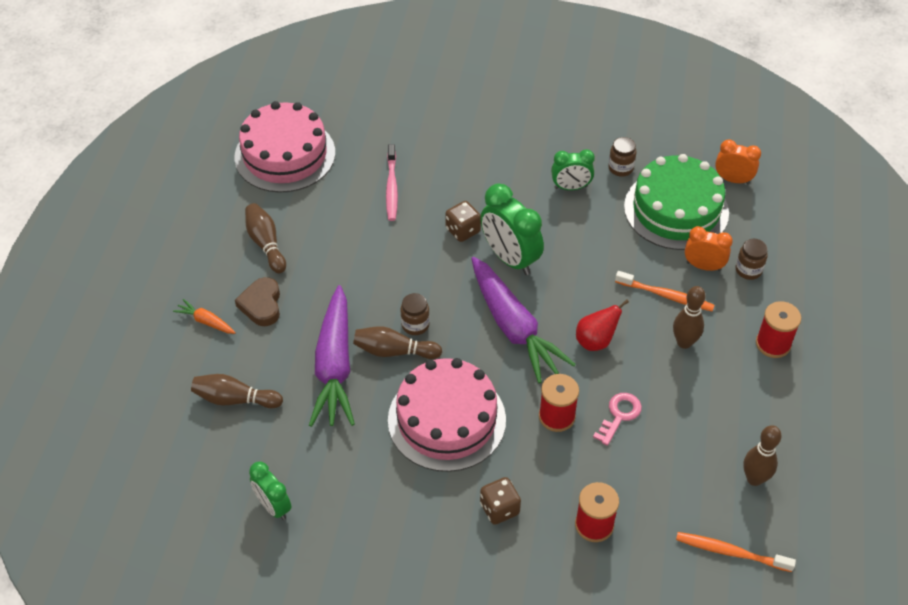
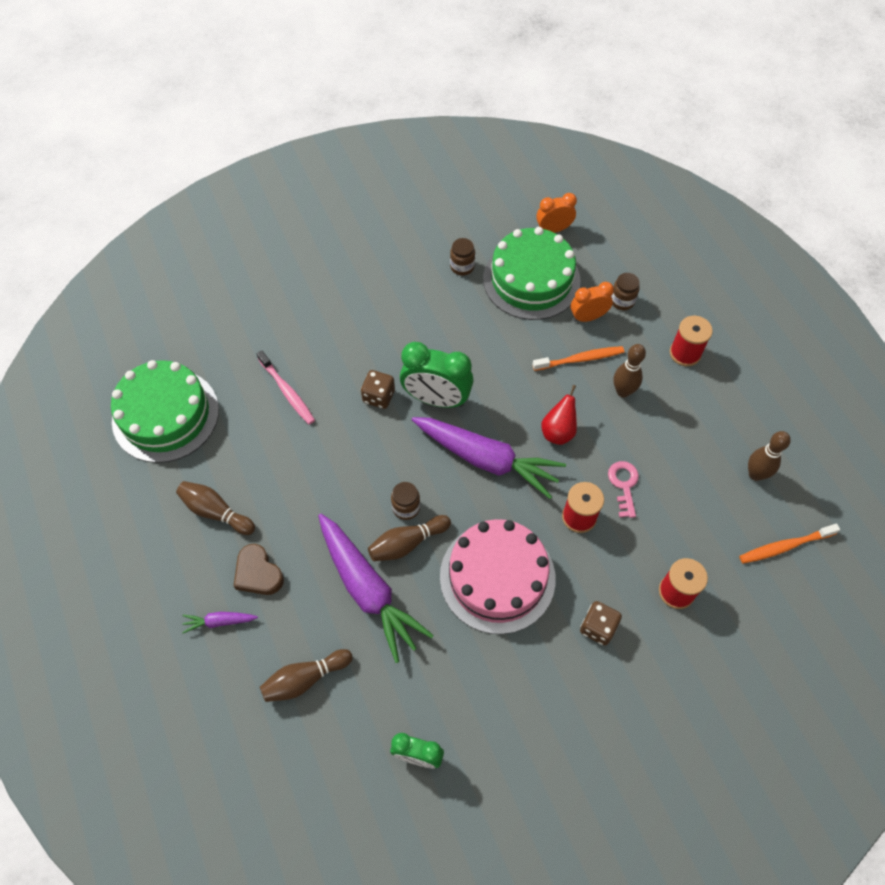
camera: 35 degrees left, 10 degrees up
(206, 321) = (219, 622): orange carrot -> purple carrot
(285, 155) = (165, 415): pink cake -> green cake
(571, 187) = (436, 306): green clock -> none

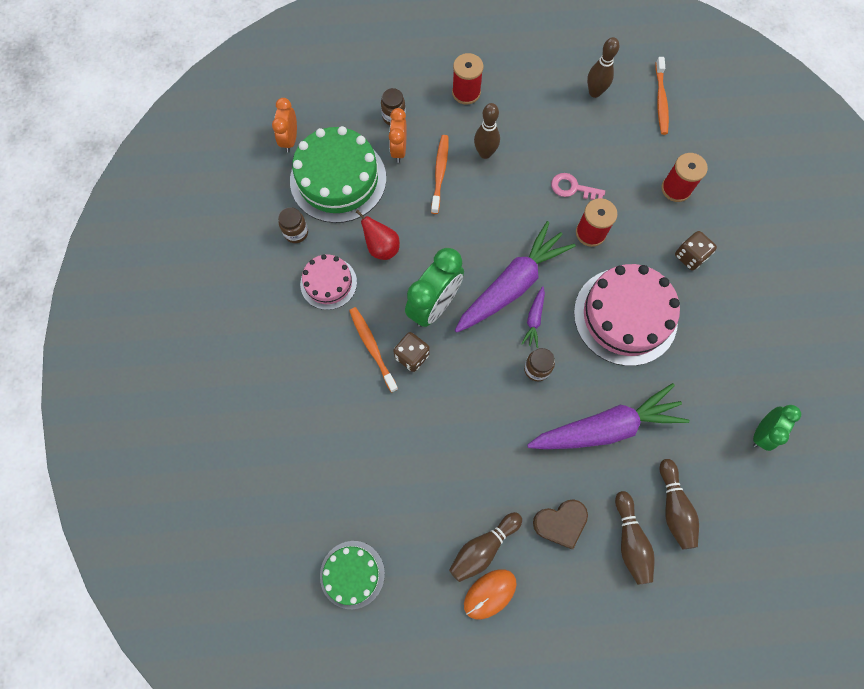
camera: 70 degrees left, 10 degrees up
(165, 415) = (352, 574): green cake -> green cake, size x0.56
(176, 530) = (490, 594): none -> orange mouse
(219, 622) = (598, 572): purple carrot -> purple carrot (534, 319)
(287, 391) = (372, 441): pink toothbrush -> none
(374, 362) = (372, 348): none -> orange toothbrush
(407, 543) = (571, 379): brown bowling pin -> brown bowling pin (630, 540)
(423, 308) = (328, 283): none -> pink cake
(558, 432) = (505, 218): red pear -> red pear (382, 248)

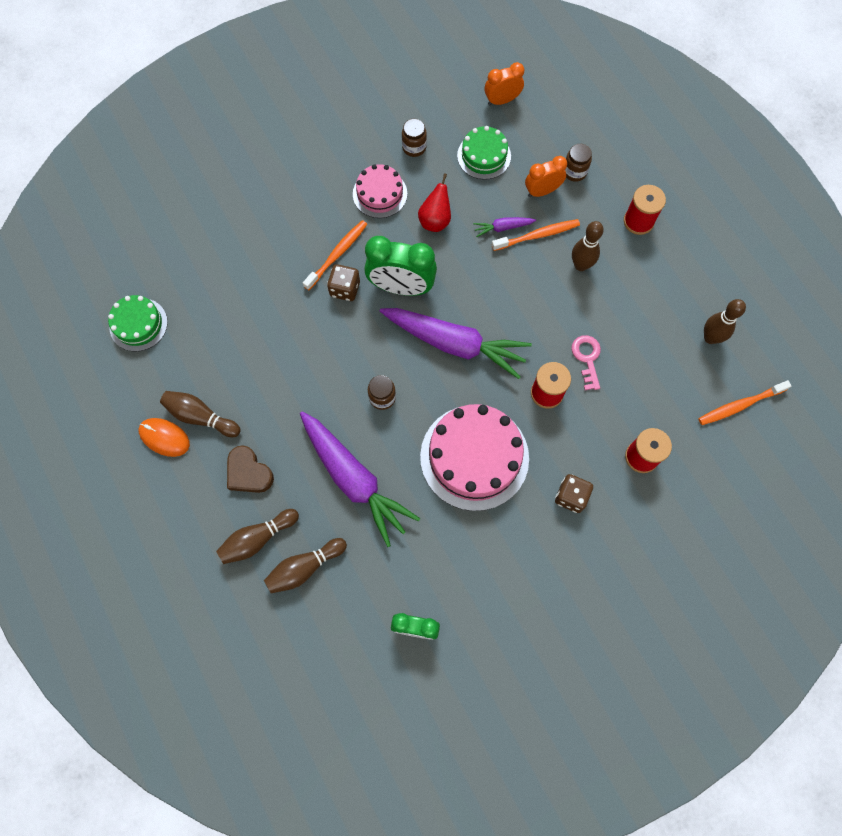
camera: 65 degrees right, 0 degrees up
(338, 179) = (484, 156): green cake -> green cake, size x0.56
(534, 319) = (430, 376): purple carrot -> purple carrot (503, 228)

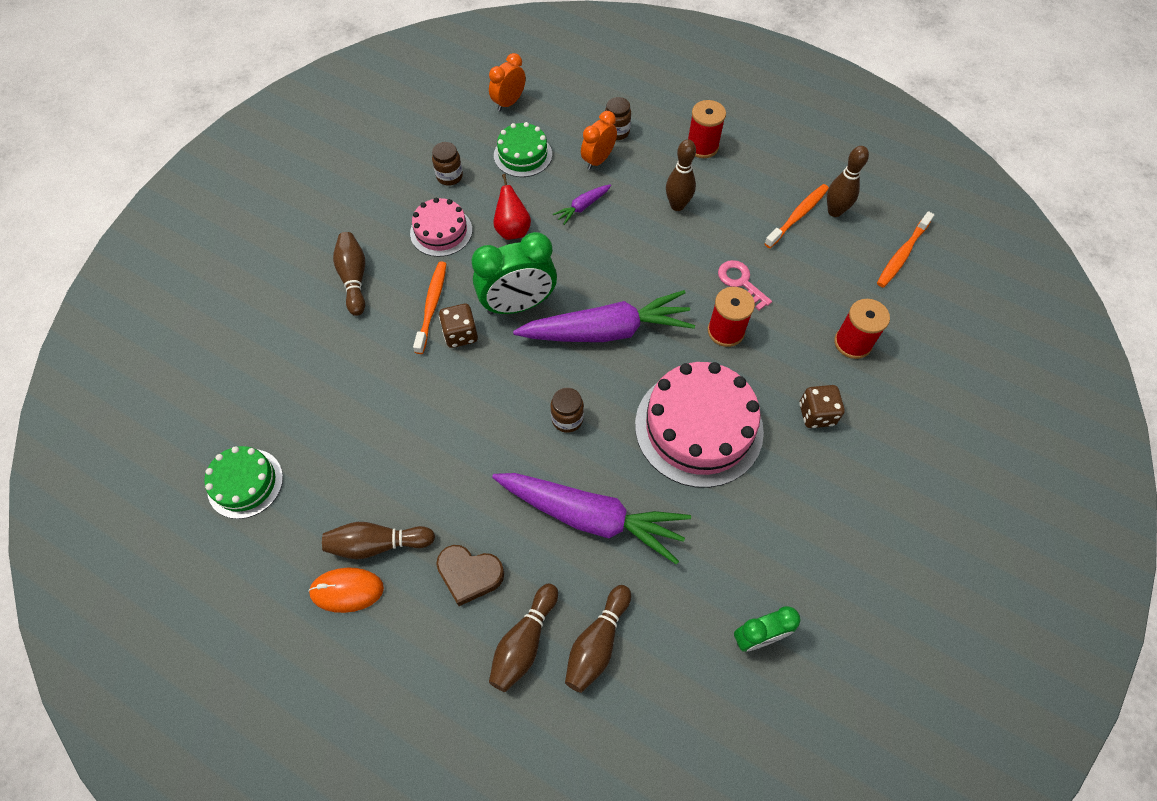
camera: 30 degrees left, 10 degrees down
(293, 202) = (354, 278): none -> brown bowling pin
(537, 235) = (619, 199): orange toothbrush -> orange toothbrush (797, 216)

